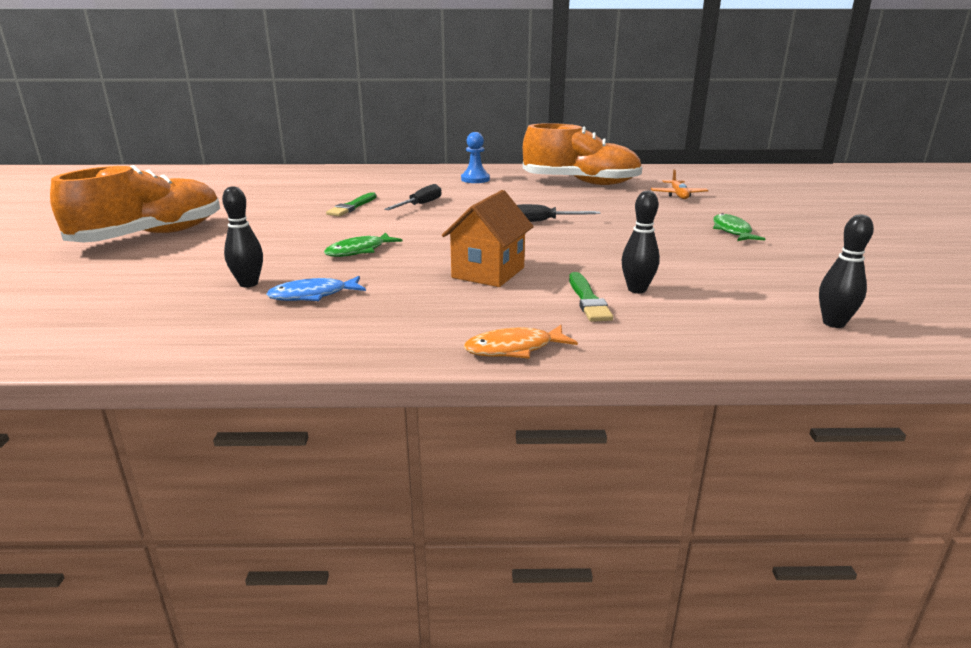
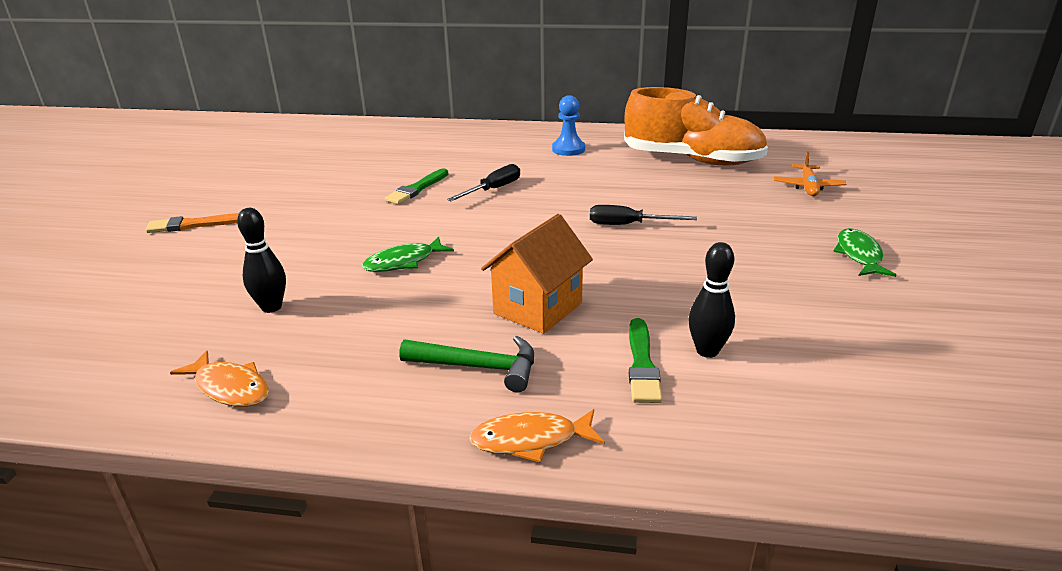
camera: 10 degrees right, 5 degrees up
(151, 236) = (194, 225): orange shoe -> orange brush
(230, 335) = (230, 387): none -> orange fish
(313, 295) = (333, 331): blue fish -> none
(452, 309) = (478, 367): none -> green hammer
(833, 323) = (945, 433): black bowling pin -> none

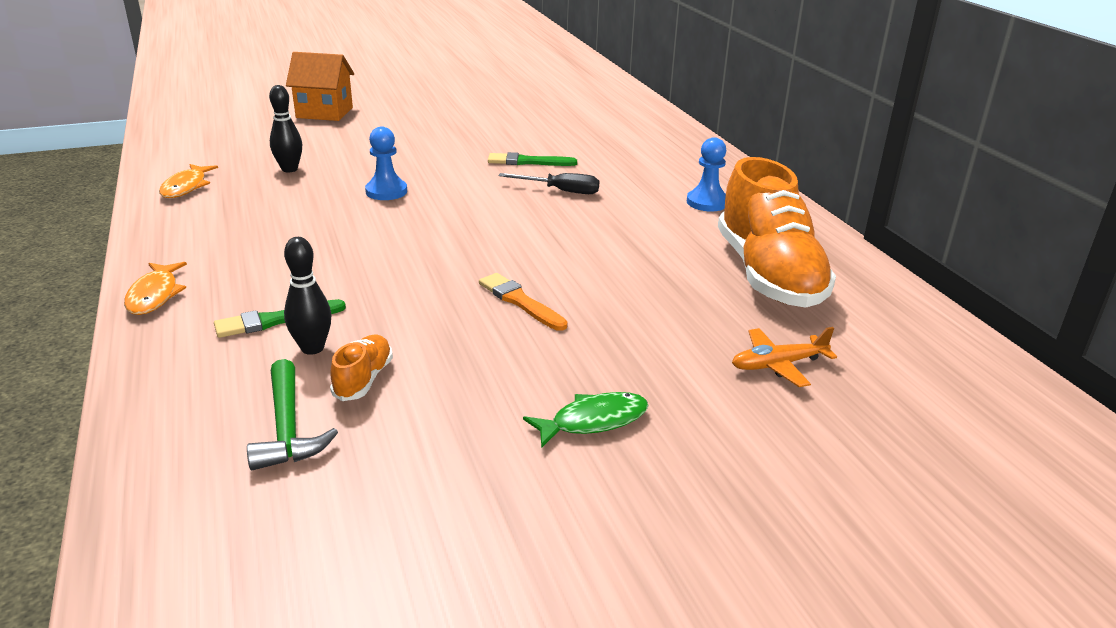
camera: 60 degrees right, 0 degrees up
(194, 225) = (391, 113): orange brush -> orange brush (520, 301)
(404, 262) = (386, 191): green fish -> blue pawn
(478, 367) = (242, 256): green hammer -> green hammer (288, 428)
(531, 440) = (155, 295): orange fish -> orange fish turned 150 degrees counterclockwise
(538, 308) = (344, 259): orange house -> orange house (324, 113)
(628, 225) = (543, 268): black screwdriver -> none
(772, 333) = (363, 379): none -> orange shoe

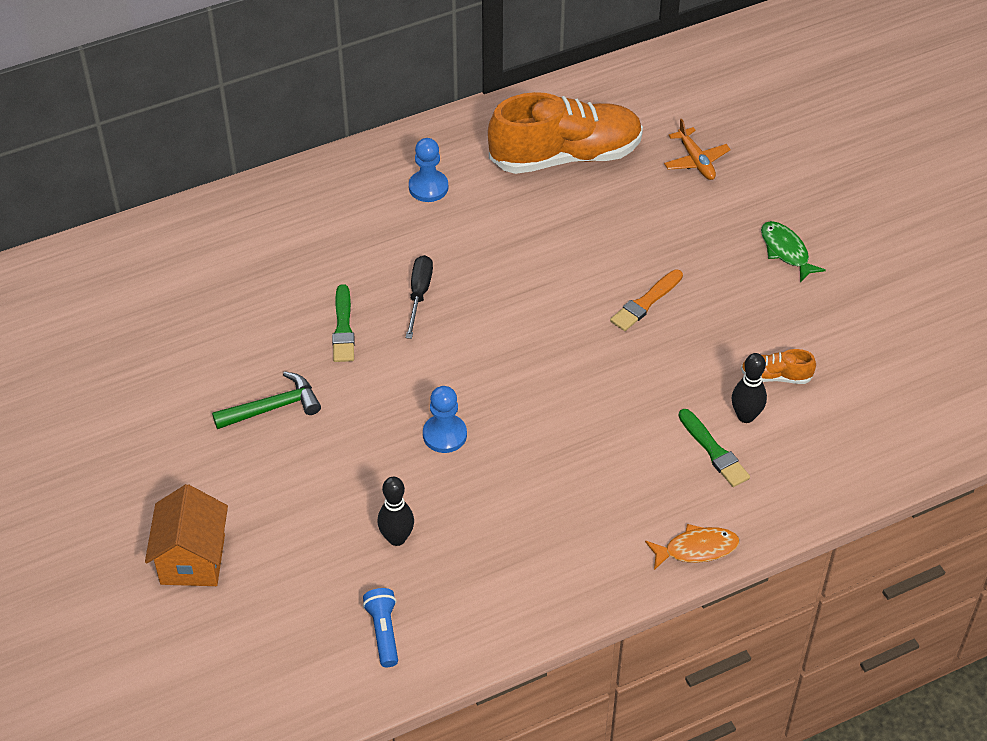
camera: 95 degrees left, 20 degrees up
(186, 187) = (463, 619): orange fish -> none
(204, 161) = (383, 632): none -> blue flashlight
(288, 428) = (840, 403): green hammer -> green hammer (273, 407)

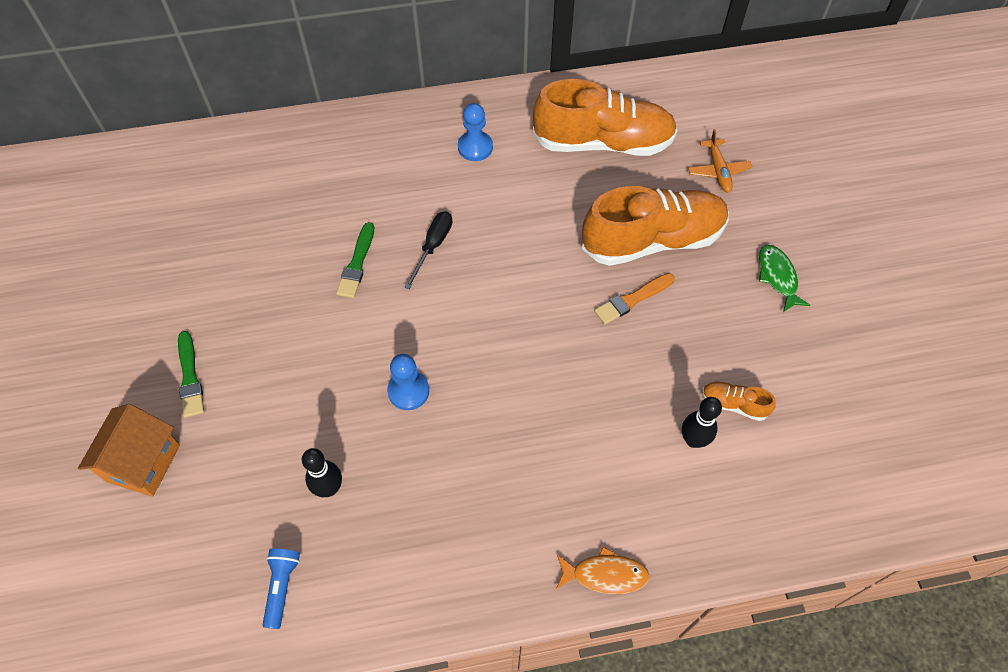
camera: 15 degrees right, 10 degrees up
(273, 407) = (269, 327): green hammer -> none
(648, 242) = (652, 240): none -> orange shoe
(714, 451) = (652, 470): green brush -> green brush (190, 377)

